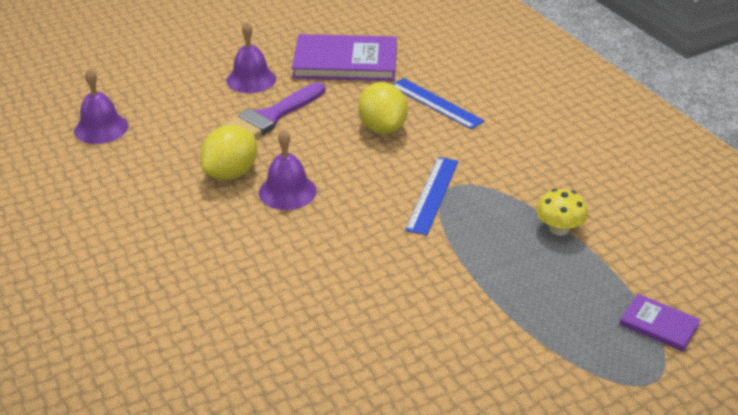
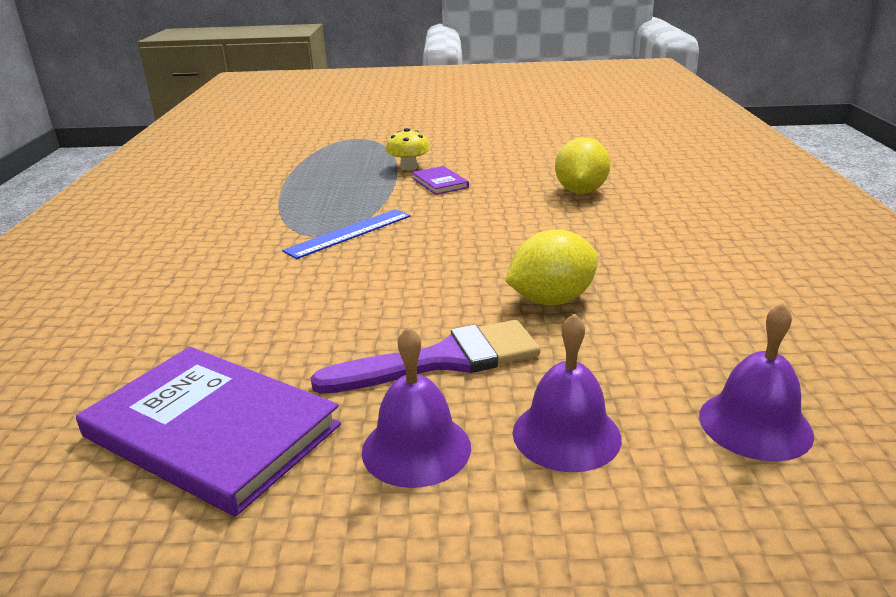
camera: 150 degrees left, 10 degrees down
(287, 191) = (495, 267): purple bell -> purple bell (566, 434)
(382, 128) = (309, 303): yellow lemon -> yellow lemon (580, 191)
(436, 103) = (198, 316): blue ruler -> none
(559, 229) = (285, 194): yellow mushroom -> yellow mushroom (409, 167)
(659, 324) = (312, 151): purple book -> purple book (439, 183)

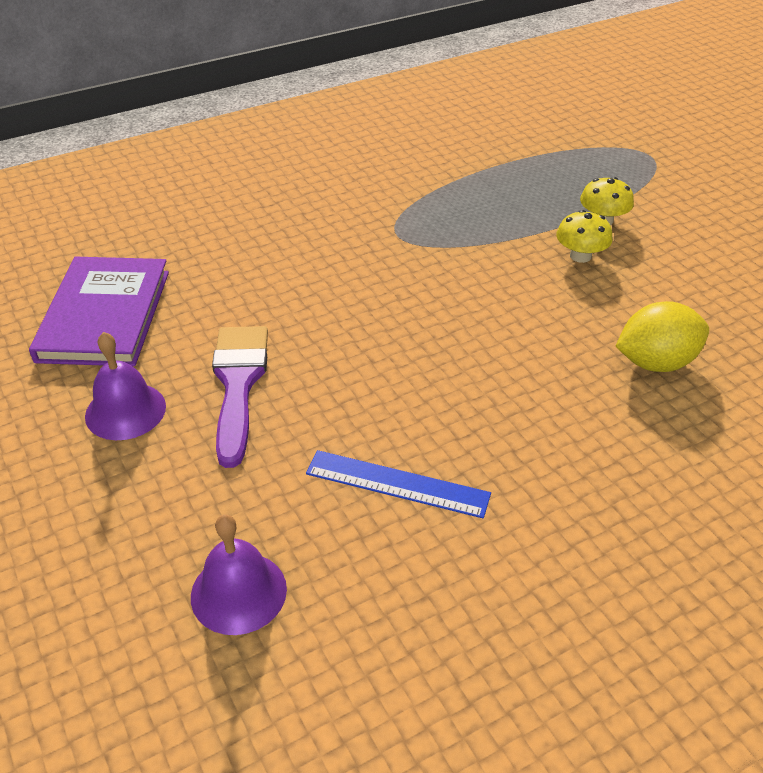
camera: 60 degrees right, 15 degrees up
(349, 233) = (415, 250): blue ruler -> blue ruler (397, 484)
(439, 183) = (580, 256): purple book -> yellow mushroom
(443, 360) = (238, 384): purple brush -> purple brush turned 135 degrees counterclockwise
(551, 300) = (373, 415): yellow lemon -> none
(566, 434) = (174, 481): purple bell -> none

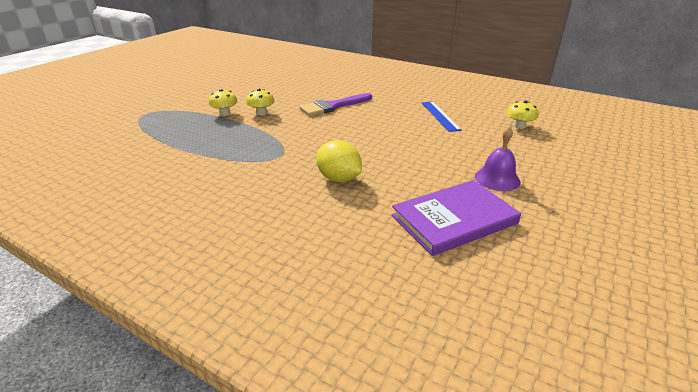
camera: 120 degrees left, 10 degrees down
(238, 384) = (441, 159): purple brush -> purple brush (333, 106)
(238, 592) = (519, 126): purple bell -> yellow mushroom
(655, 362) = (323, 92): yellow lemon -> yellow lemon (339, 179)

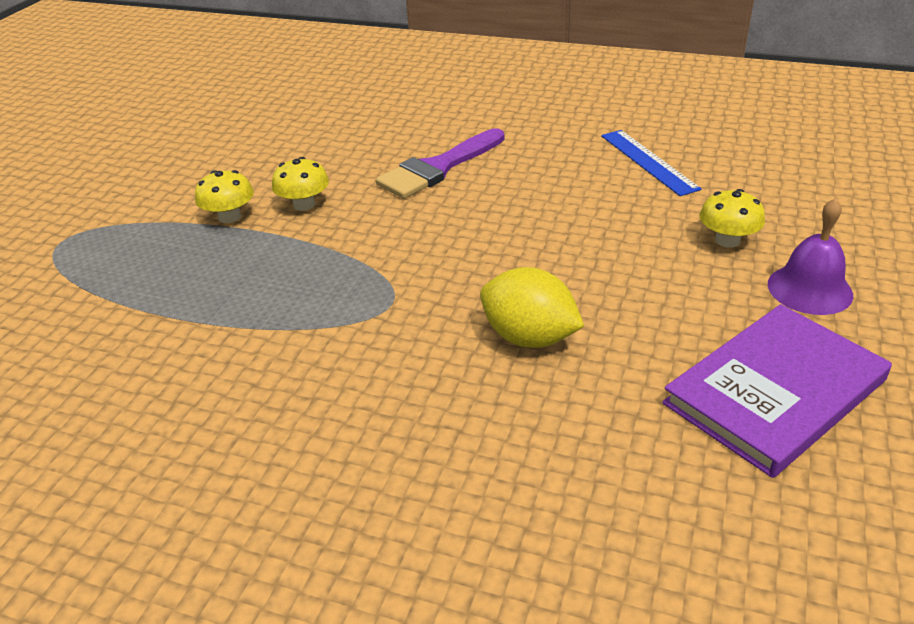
camera: 10 degrees left, 5 degrees up
(519, 126) = (798, 164): yellow mushroom -> yellow mushroom (727, 240)

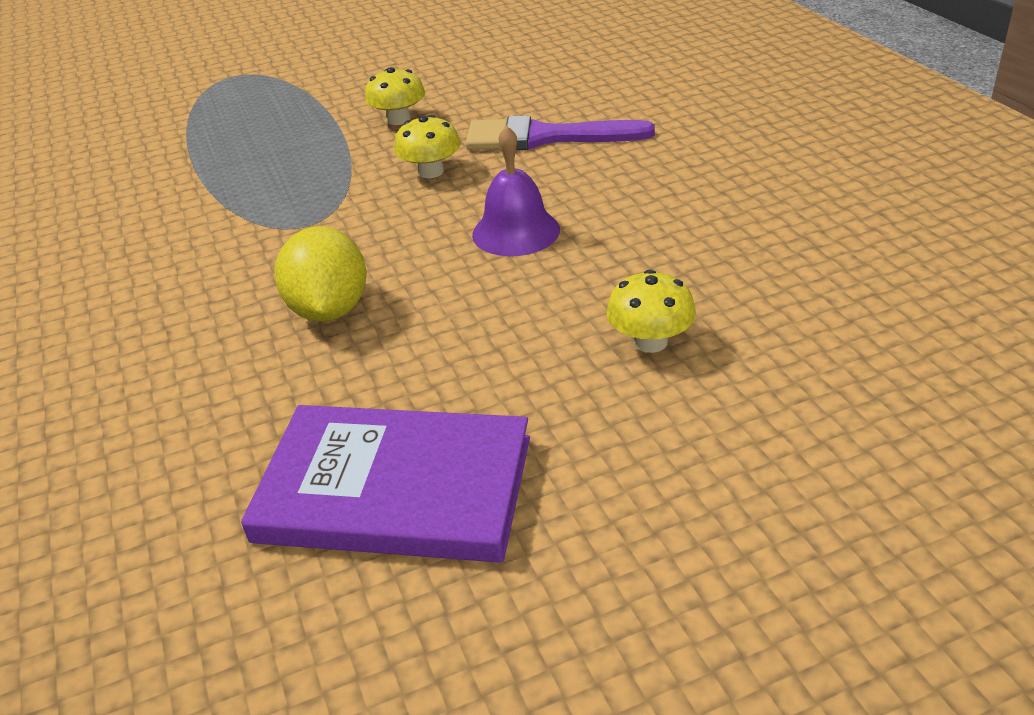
camera: 50 degrees right, 0 degrees up
(229, 217) = (341, 105): yellow mushroom -> yellow mushroom (431, 172)
(648, 161) = (741, 225): blue ruler -> none
(809, 289) = (625, 437): purple bell -> purple bell (516, 231)

